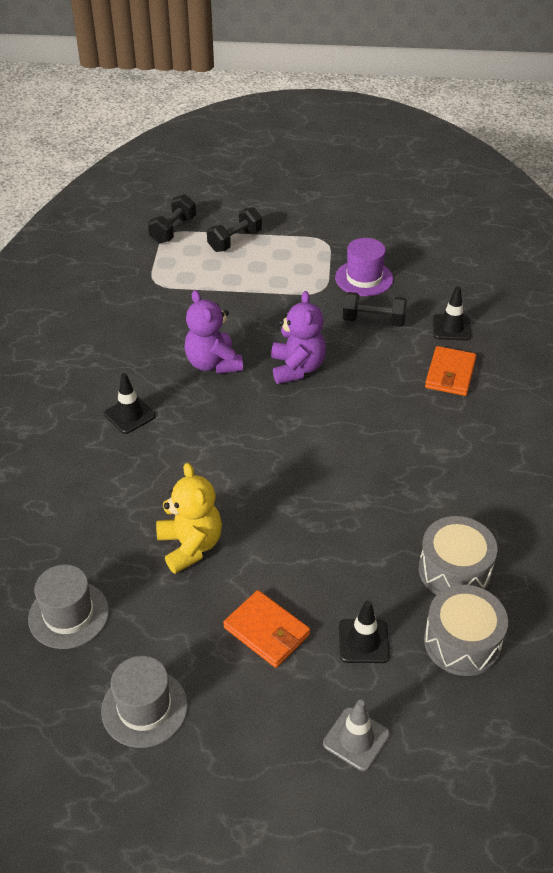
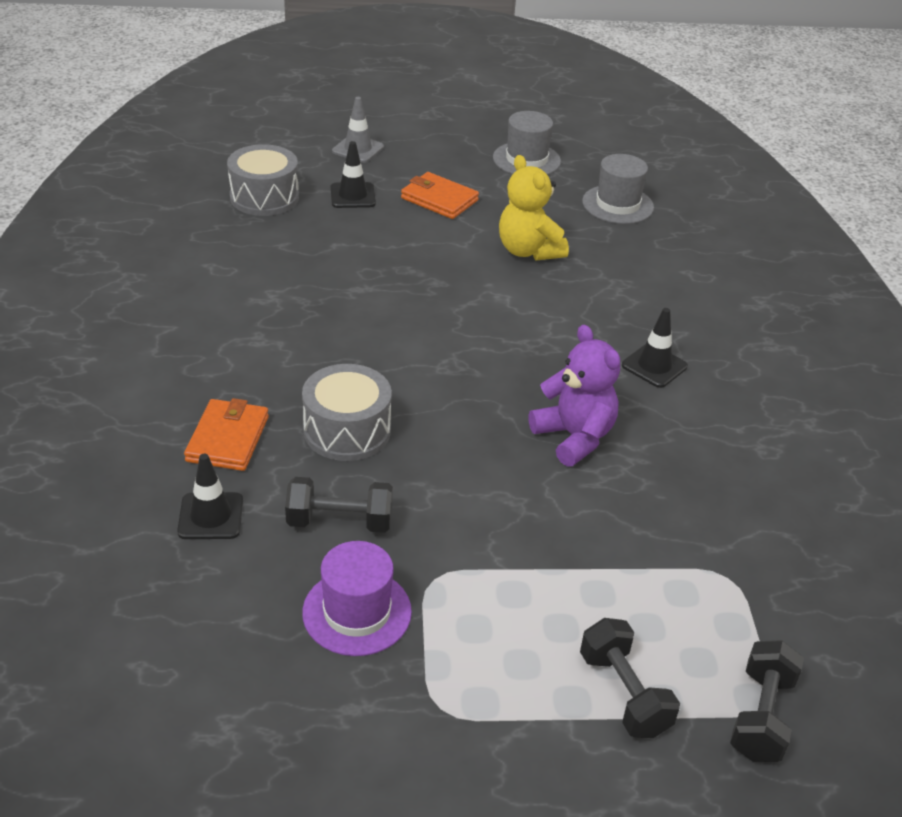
camera: 170 degrees right, 5 degrees down
(235, 241) = (624, 693): black dumbbell -> black dumbbell turned 60 degrees counterclockwise
(297, 368) = (452, 436): purple teddy bear -> none
(454, 570) = (262, 241): grey drum -> grey drum (347, 430)

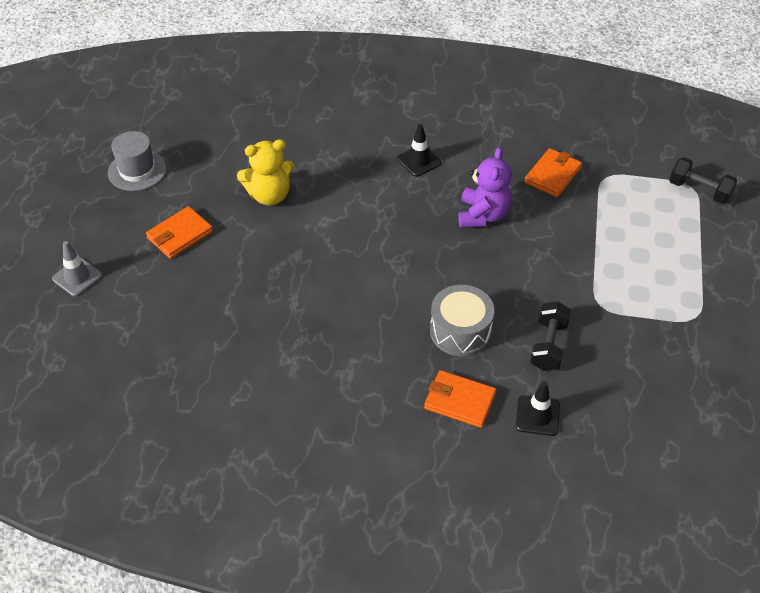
camera: 75 degrees left, 10 degrees up
(264, 197) = (136, 353): grey drum -> none
(352, 196) = (155, 290): black traffic cone -> none
(357, 612) = (625, 346): purple hat -> none
(574, 437) = (483, 215): purple teddy bear -> purple teddy bear turned 120 degrees clockwise
(617, 204) = (222, 133): grey hat -> none
(624, 693) = (685, 239): black dumbbell -> none
(697, 509) = (552, 175): none -> orange wallet

